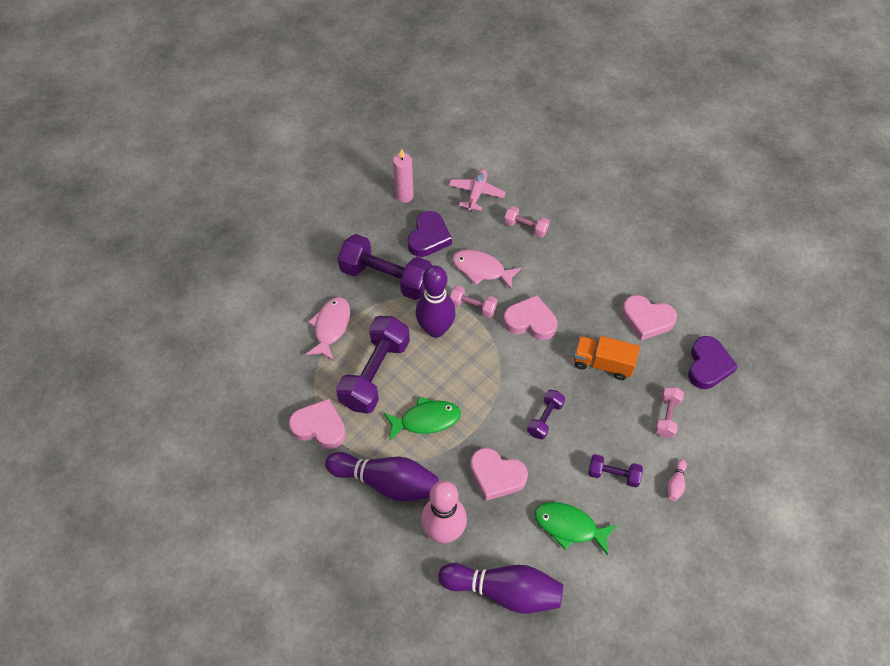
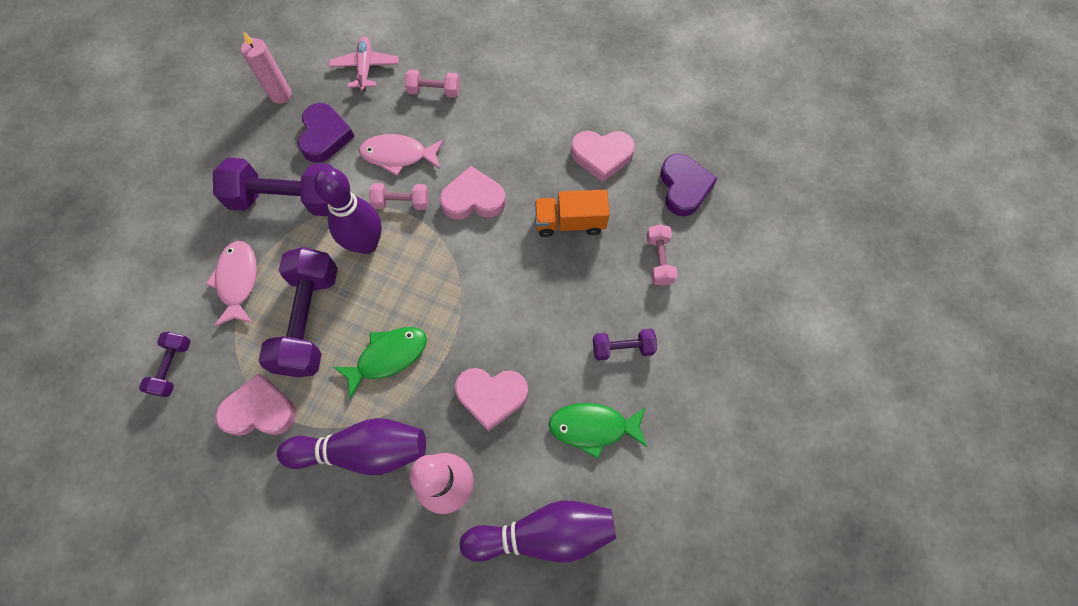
camera: 20 degrees left, 10 degrees up
(545, 418) = (525, 308): purple dumbbell -> purple dumbbell (173, 367)
(675, 484) = (693, 334): pink bowling pin -> none

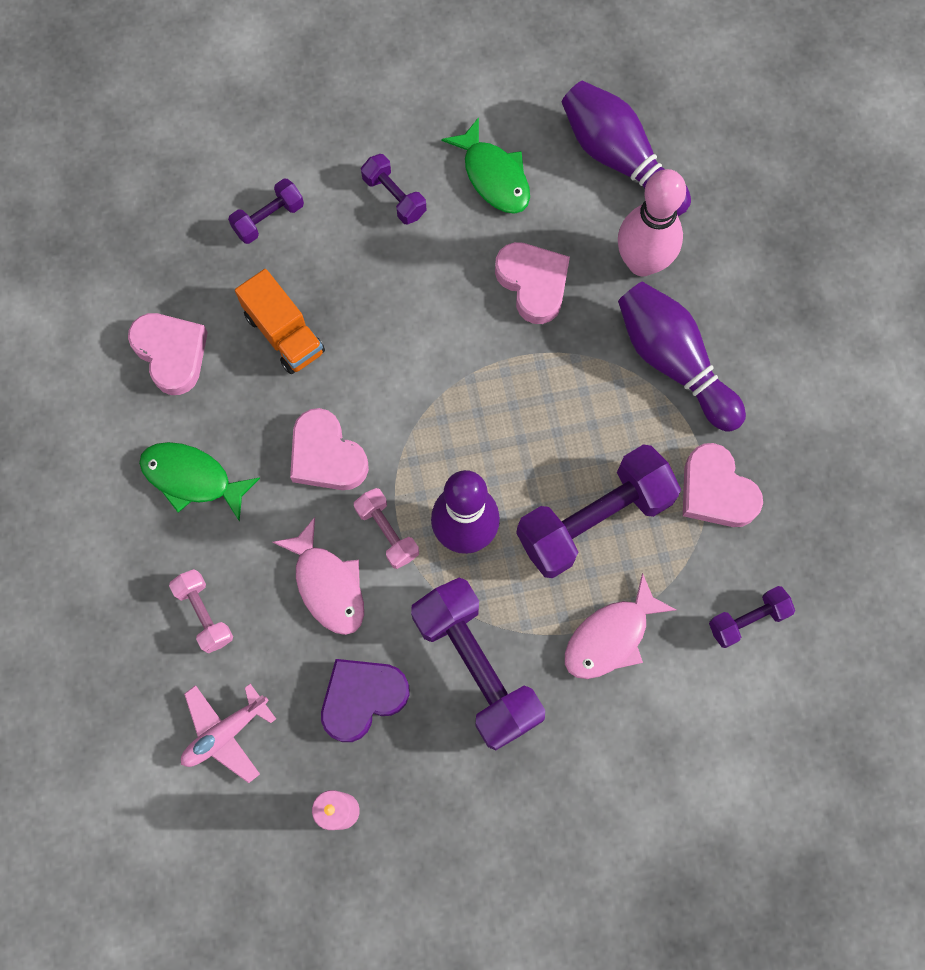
camera: 125 degrees left, 5 degrees up
(388, 357) = (570, 409): green fish -> green fish (192, 478)
(659, 260) = (269, 219): pink dumbbell -> purple dumbbell
(684, 187) = (157, 244): purple heart -> none

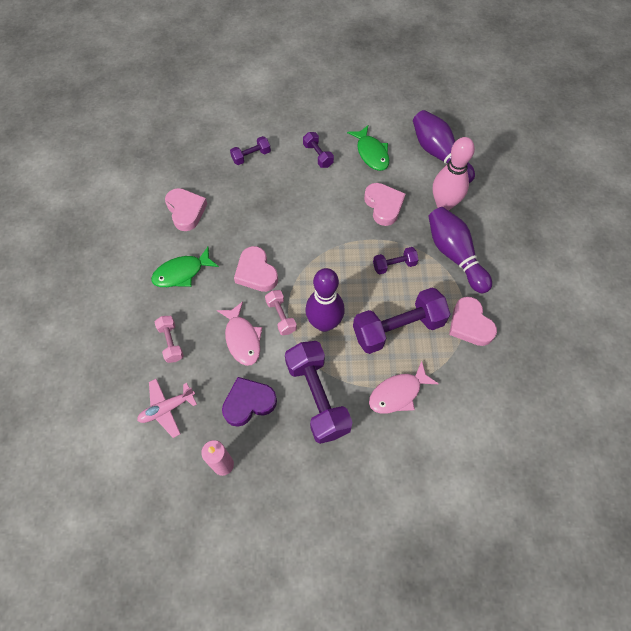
camera: 10 degrees right, 10 degrees down
(192, 478) = (182, 273): green fish -> green fish turned 60 degrees counterclockwise
(284, 333) = (247, 210): orange truck -> none
(747, 620) = (480, 397): purple dumbbell -> purple dumbbell (394, 265)

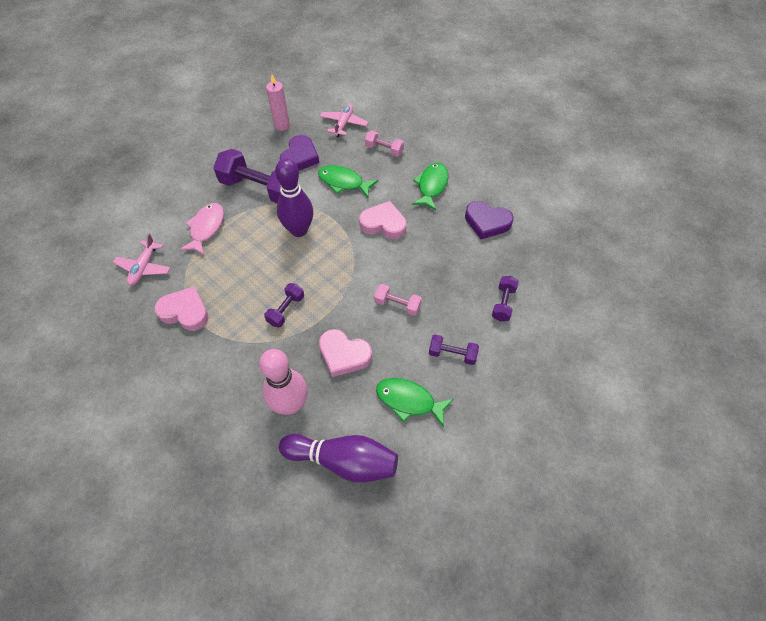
camera: 135 degrees right, 5 degrees down
(186, 211) = (487, 222): pink heart -> purple heart
(242, 338) = (343, 182): pink fish -> green fish
(281, 316) = (333, 212): pink dumbbell -> pink dumbbell (397, 304)
(398, 328) = (241, 266): purple dumbbell -> none
(454, 255) = (241, 360): purple bowling pin -> none
(478, 396) = (144, 267): none -> pink plane

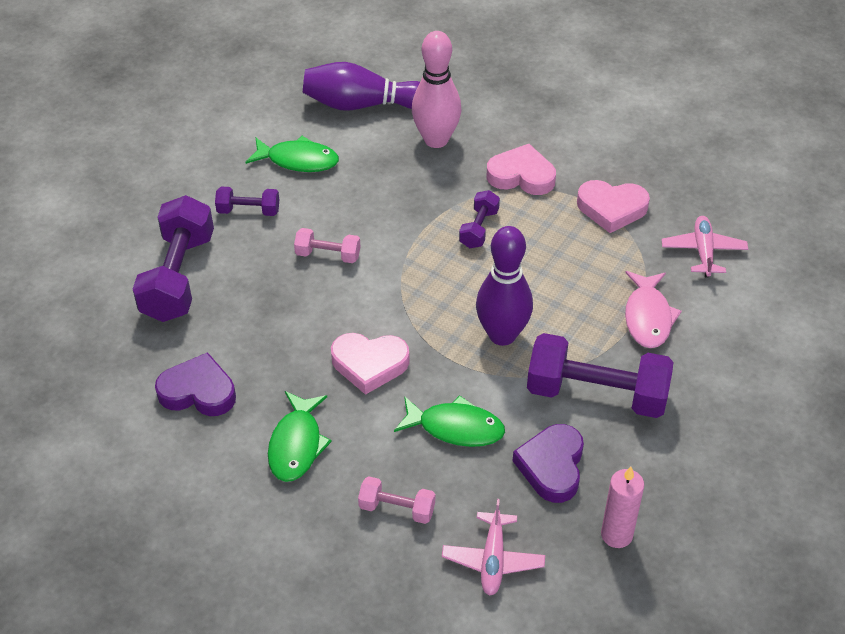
camera: 170 degrees right, 10 degrees down
(344, 355) = (387, 192): pink heart -> pink heart (521, 176)
(503, 303) = (178, 277): purple dumbbell -> purple dumbbell, size x2.00

